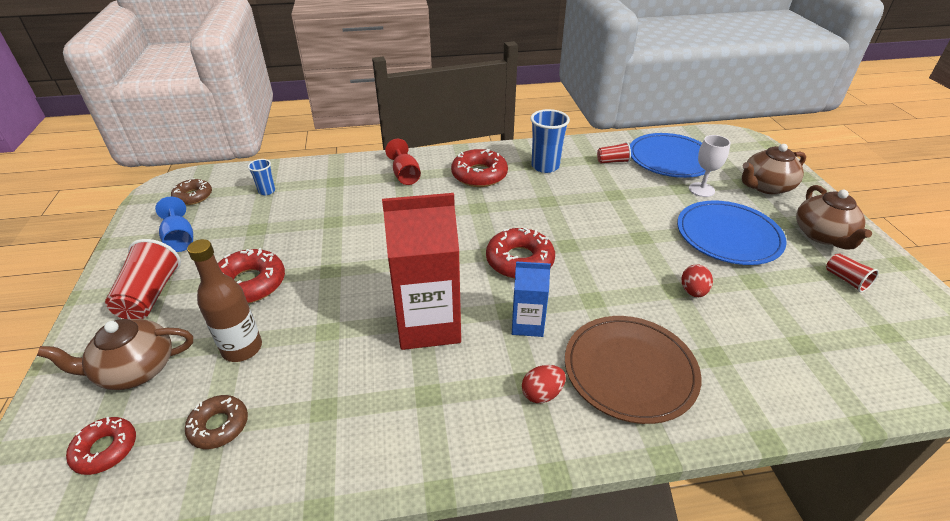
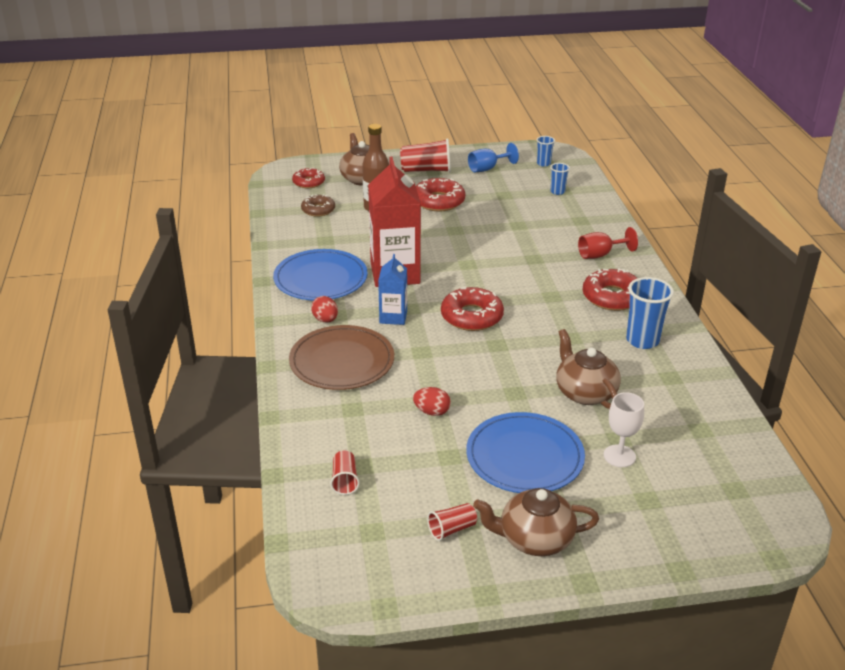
camera: 90 degrees right, 5 degrees down
(193, 196) = (543, 163): brown donut -> blue cup
(612, 161) = (669, 392): red cup -> red cup (344, 480)
(670, 158) = (692, 443): blue plate -> blue plate (320, 279)
(766, 186) = (641, 519): brown teapot -> brown teapot (585, 392)

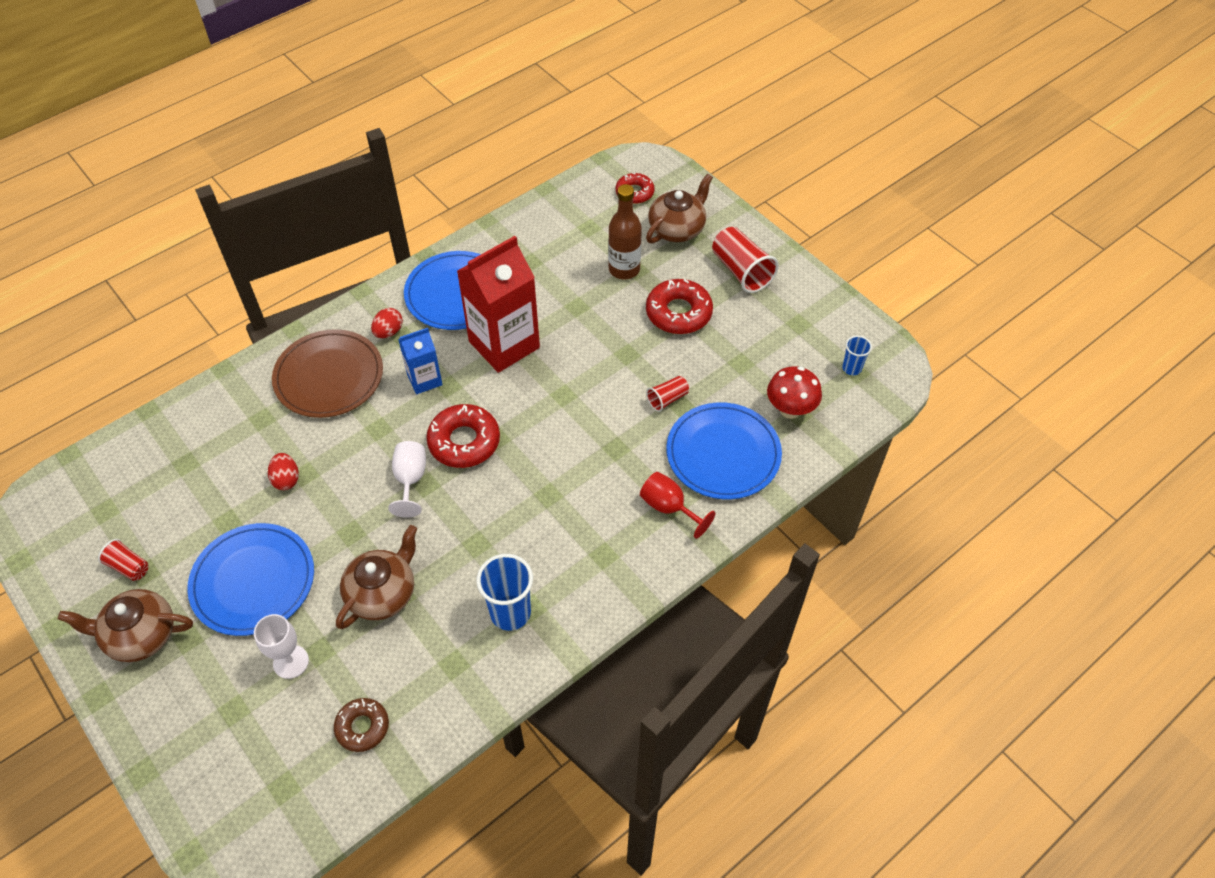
camera: 60 degrees right, 20 degrees up
(318, 210) = (584, 227): brown donut -> brown donut (362, 727)
(344, 480) = (161, 461): red cup -> red cup (667, 399)
(487, 168) = (792, 322): blue goblet -> none
(487, 350) = (410, 480): none -> white goblet
(534, 539) = (140, 635): brown teapot -> brown teapot turned 60 degrees counterclockwise
(557, 192) = (790, 410): blue cup -> red mushroom
(572, 223) = (723, 453): none -> blue plate
(612, 297) = (583, 552): red donut -> none

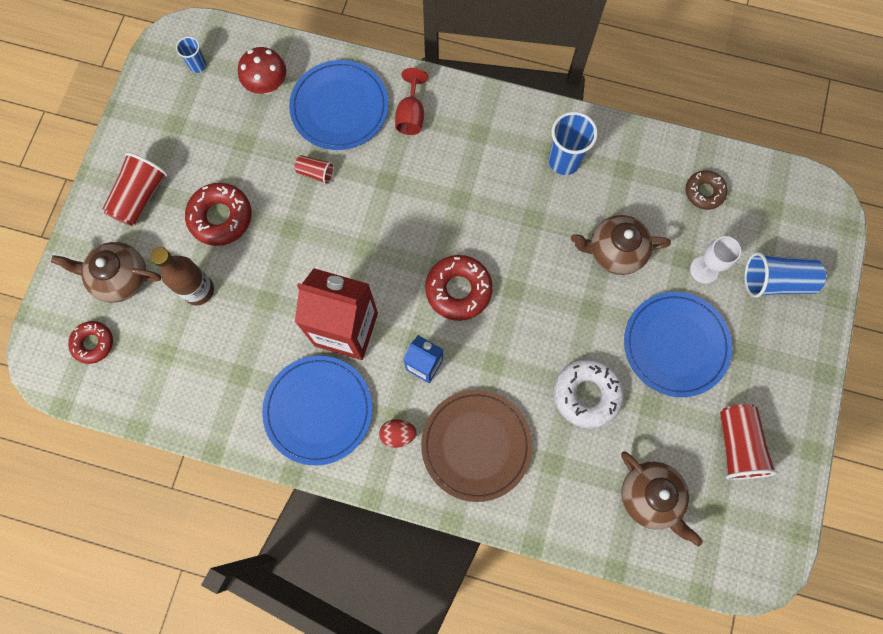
camera: 125 degrees left, 20 degrees up
(128, 566) = (737, 445): red cup -> red cup, size x1.80
(140, 635) = (770, 386): brown teapot -> brown teapot (650, 497)
(216, 724) = (776, 281): none -> blue cup
(286, 479) = (586, 394): red egg -> white donut
(410, 480) = (518, 302): white goblet -> none

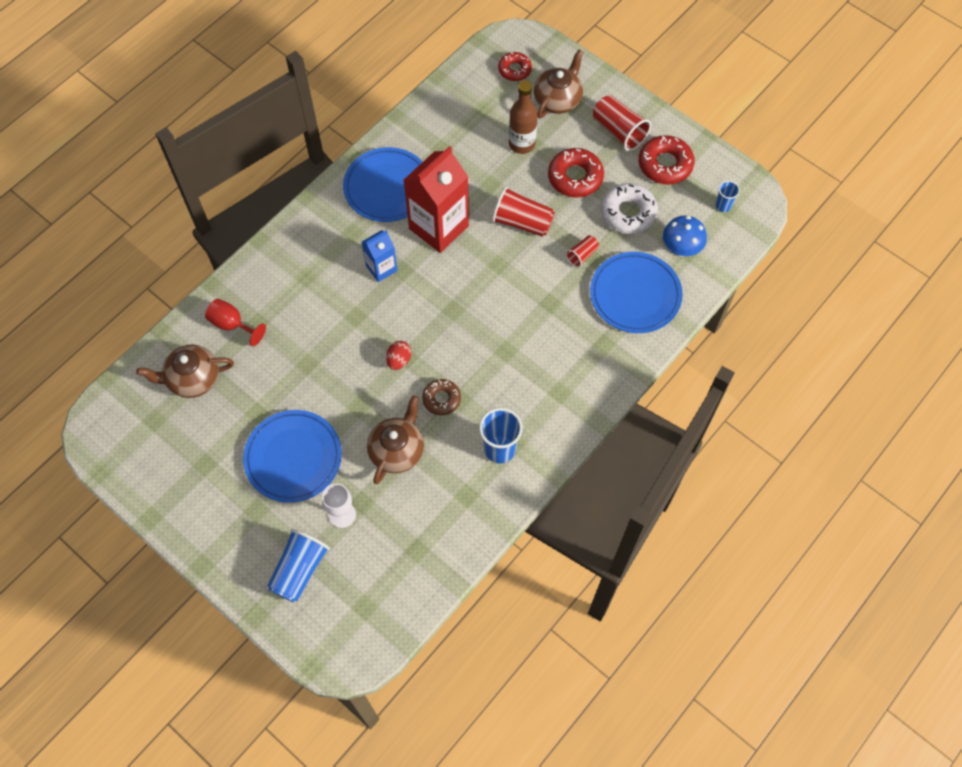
camera: 115 degrees right, 10 degrees down
(268, 86) = (680, 249): red mushroom -> blue mushroom
(398, 434) = (340, 230): red egg -> red egg (399, 360)
(411, 115) = (602, 346): red goblet -> red goblet (232, 324)
(458, 290) = (428, 316): red donut -> red donut (665, 164)
(476, 445) = (302, 277): brown plate -> none
(586, 394) = (294, 371): white donut -> white donut (628, 213)
(704, 192) = (411, 553): brown donut -> brown donut (441, 399)
(737, 445) = (190, 462): red cup -> red cup (522, 222)

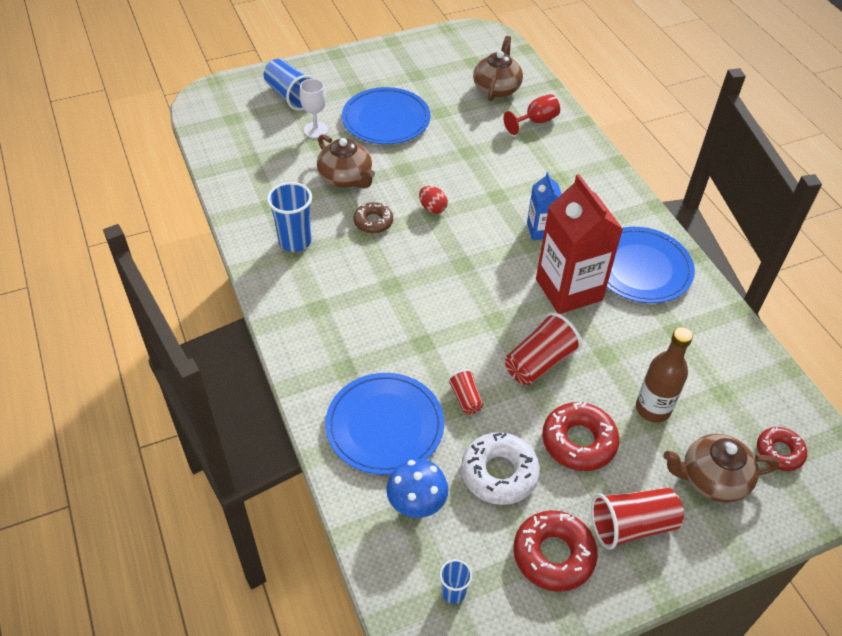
camera: 115 degrees right, 15 degrees down
(558, 99) = (712, 479): brown teapot -> brown teapot turned 120 degrees clockwise

